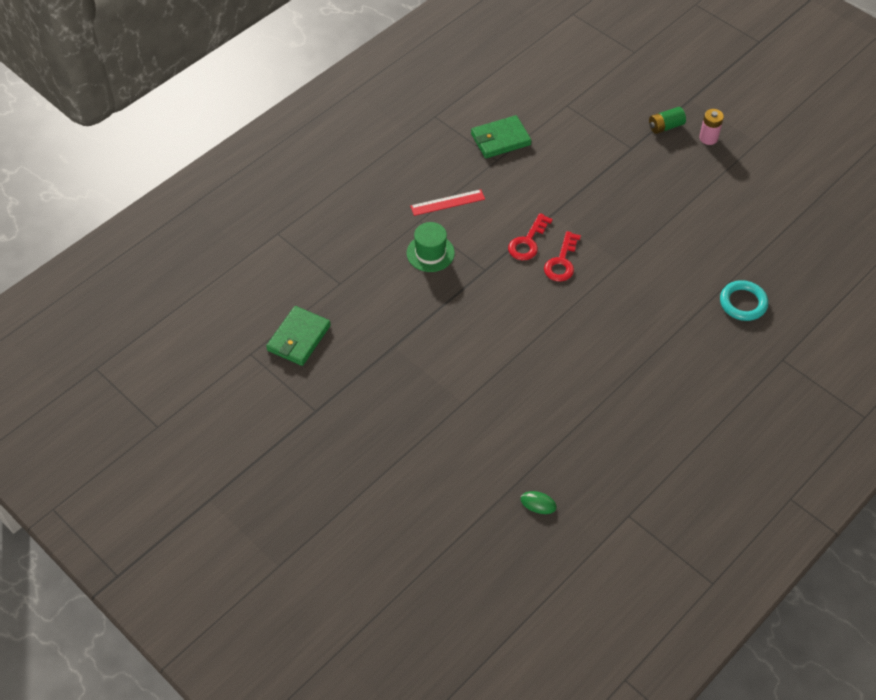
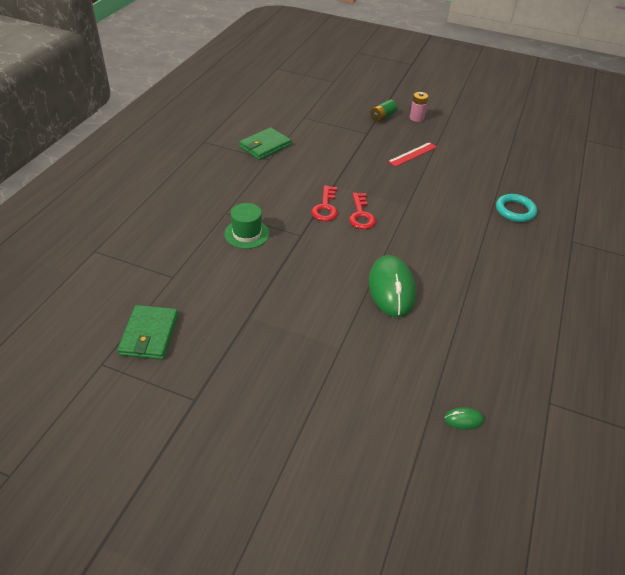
camera: 25 degrees left, 10 degrees down
(447, 203) = (243, 195): red ruler -> red ruler (412, 154)
(545, 357) = (391, 289): none -> green mouse

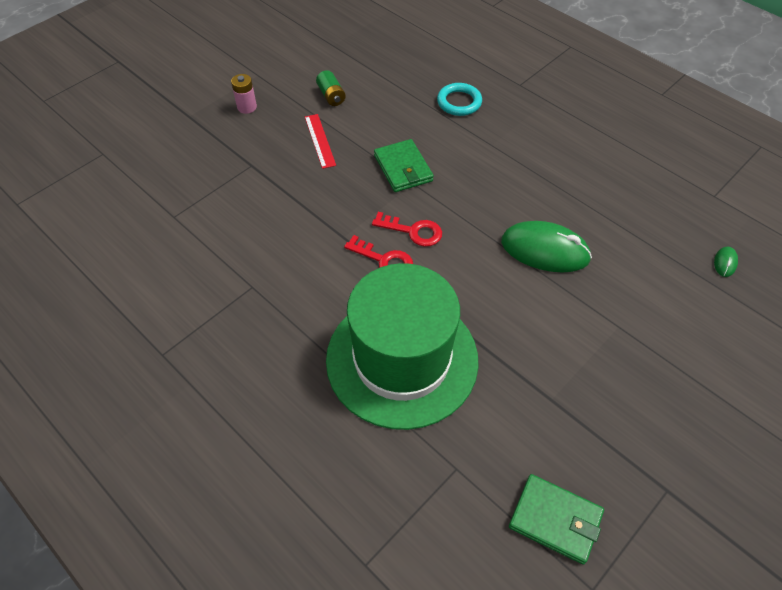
camera: 65 degrees left, 10 degrees up
(247, 234) = (402, 359): green hat -> green hat, size x2.48
(265, 146) = (218, 282): green wallet -> green wallet (403, 168)
(382, 117) = (225, 137): green battery -> green battery (331, 96)

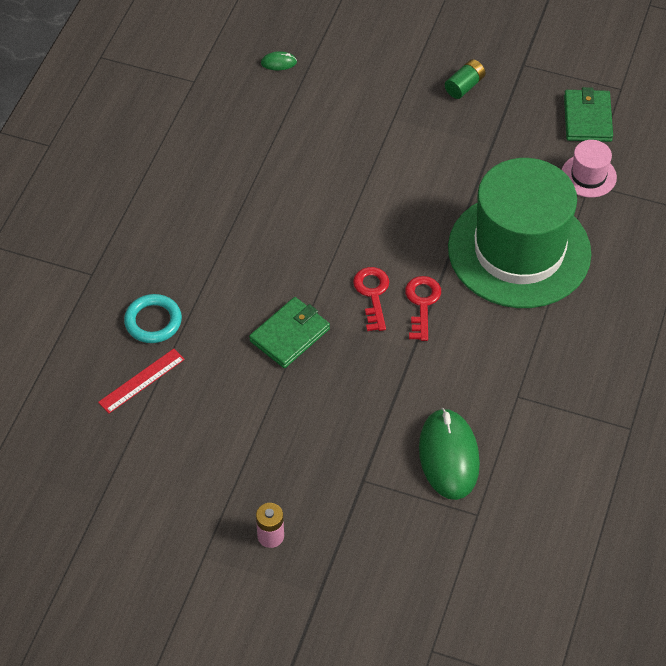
camera: 115 degrees left, 0 degrees up
(320, 140) = (288, 431): red ruler -> red ruler (141, 380)
(331, 96) = (204, 454): green battery -> green battery (464, 86)
(468, 474) = (588, 176): none -> pink hat
(545, 250) = (337, 187): green mouse -> green mouse (449, 456)

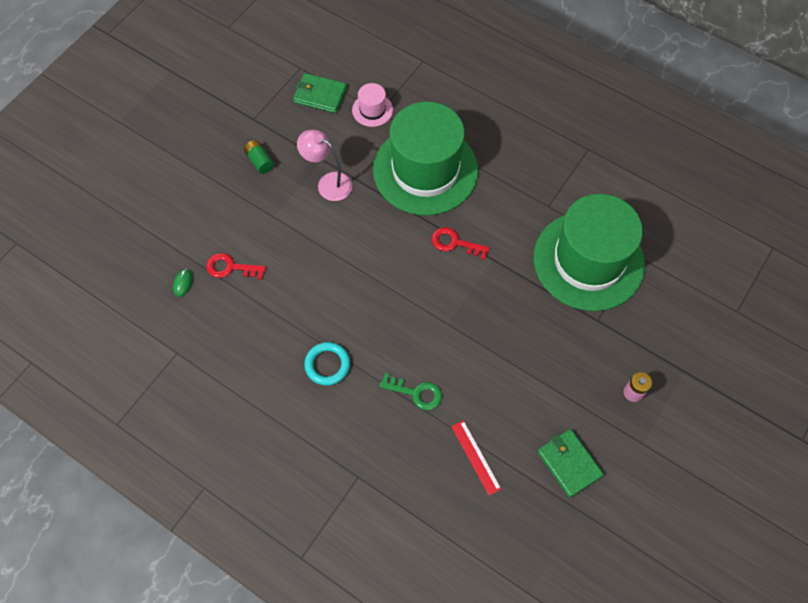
camera: 75 degrees left, 10 degrees up
(153, 321) = (420, 436): turquoise ring -> turquoise ring (327, 365)
(206, 306) = (416, 393): none -> green key
(290, 335) = (459, 338): green wallet -> green wallet (569, 463)
(372, 294) = (438, 273): red key -> red key (231, 267)
(449, 456) = (588, 261): green mouse -> green hat
(460, 158) = (328, 183): none -> pink lamp

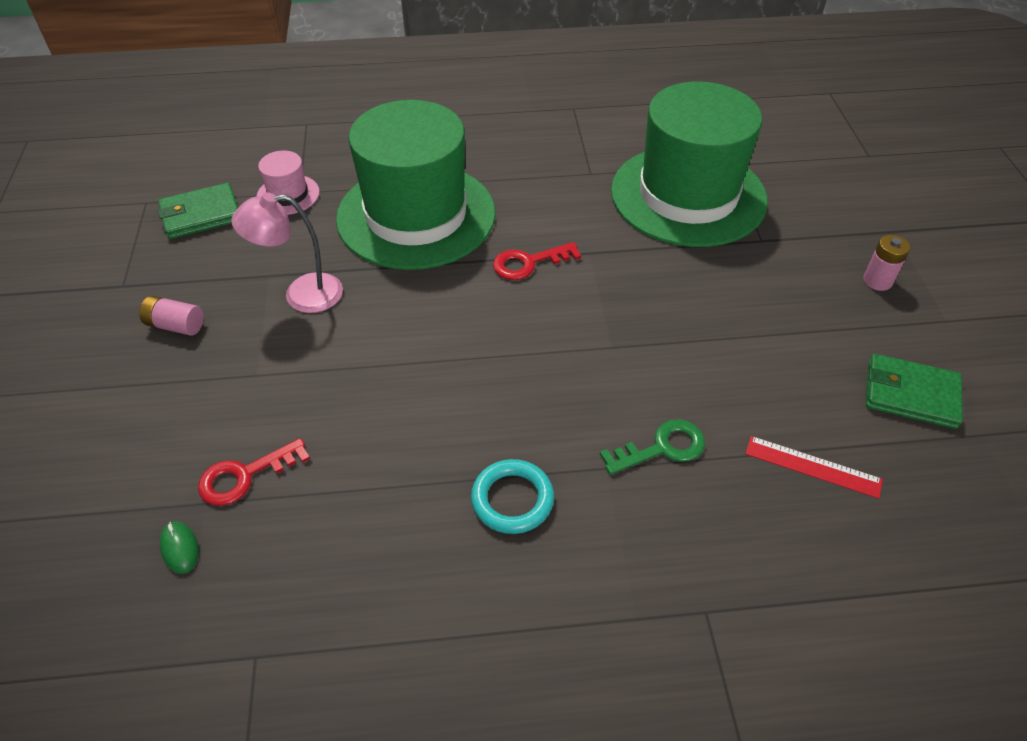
camera: 40 degrees left, 15 degrees down
(260, 161) = (175, 325): green battery -> pink battery

